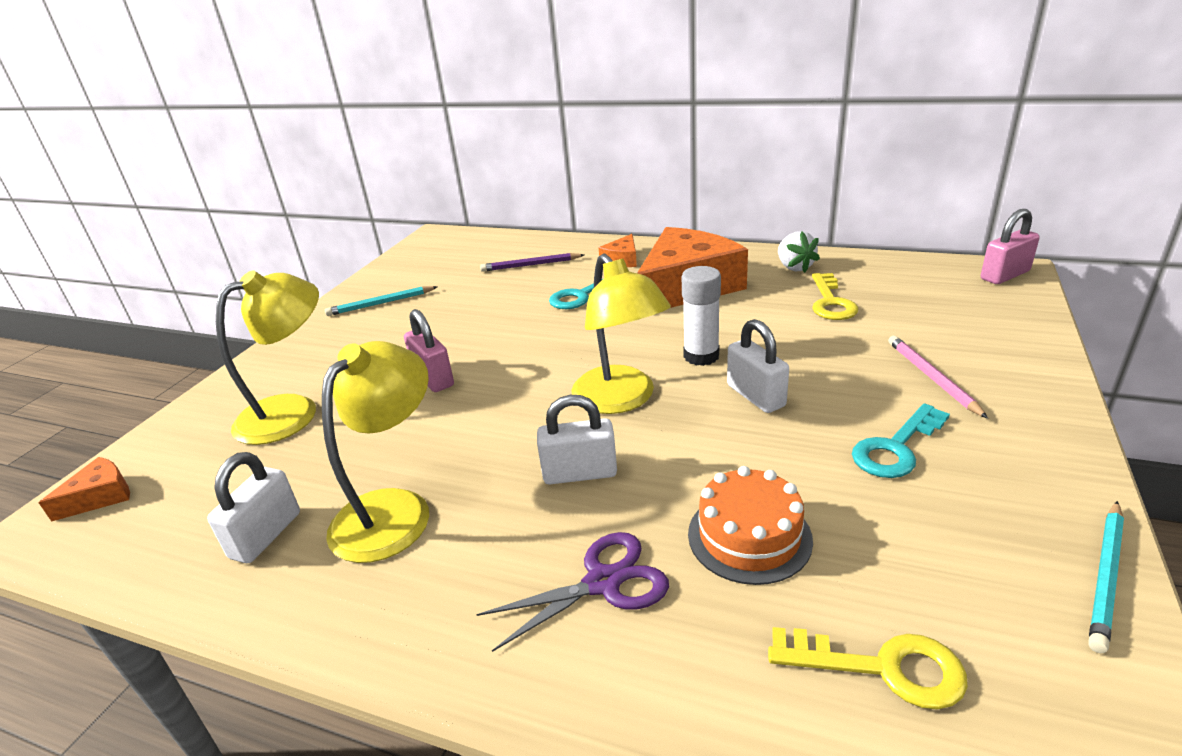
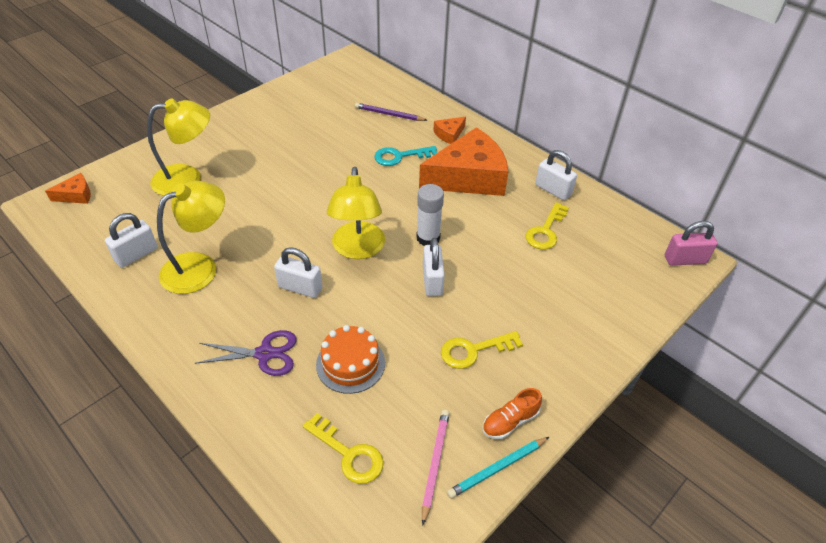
camera: 20 degrees right, 15 degrees up
(381, 303) = (280, 111): turquoise pencil -> none
(433, 378) = (271, 187): pink padlock -> none
(794, 267) = (553, 190): white strawberry -> white padlock
(896, 448) = (474, 350): turquoise key -> yellow key
(932, 378) = (544, 316): pink pencil -> pink pencil (435, 464)
(1043, 509) = (510, 421): none -> orange shoe

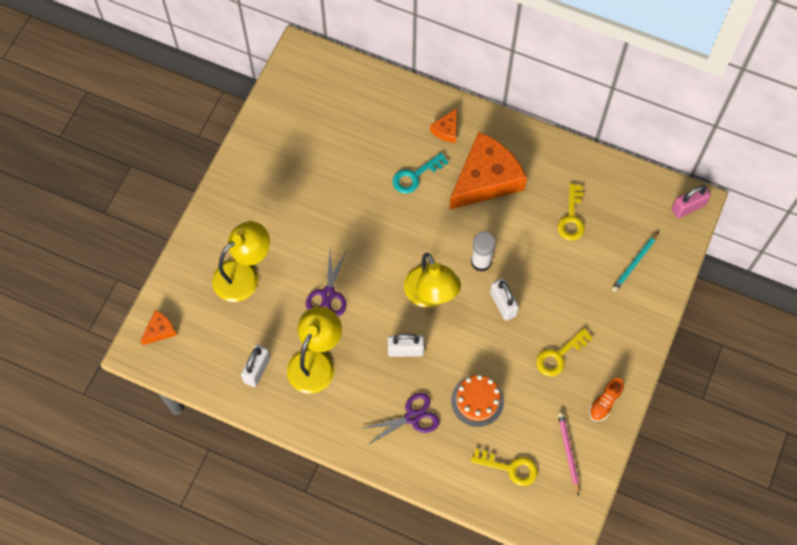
camera: 20 degrees left, 20 degrees up
(254, 217) = (328, 294): none -> purple scissors
(389, 114) = (379, 123): purple pencil -> none
(497, 468) = (609, 439): turquoise pencil -> turquoise pencil (635, 263)
(553, 190) = (562, 168): white padlock -> none

